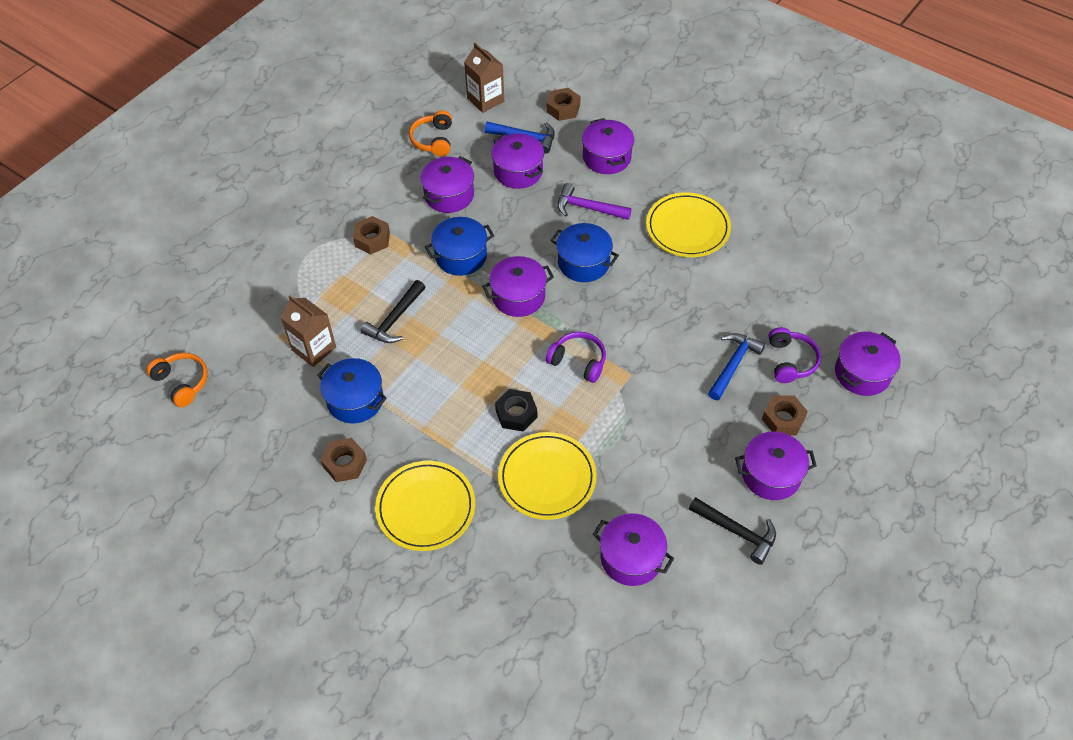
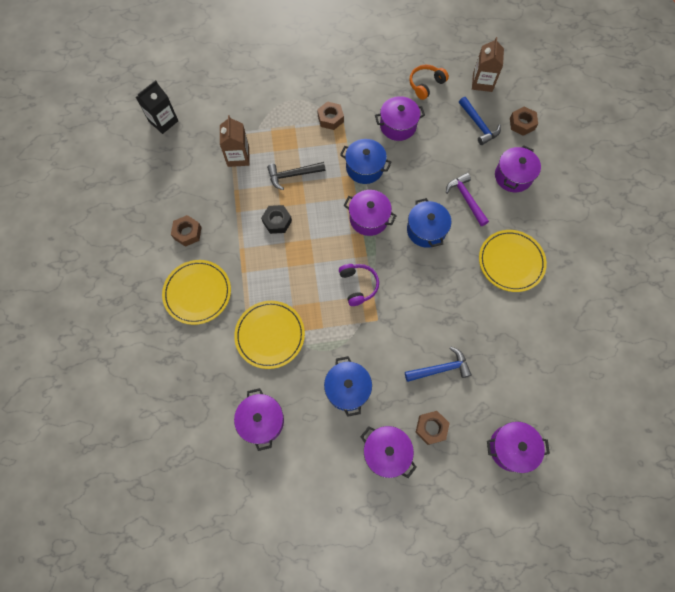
camera: 45 degrees right, 15 degrees up
(182, 382) = (163, 121): orange headphones -> black carton
(355, 400) = (227, 203): blue pot -> blue pot (347, 389)
(516, 414) = (294, 285): black nut -> black nut (277, 221)
(518, 171) = (451, 142): purple pot -> none
(737, 532) = (330, 464): black hammer -> none
(790, 361) = (476, 399): purple headphones -> none

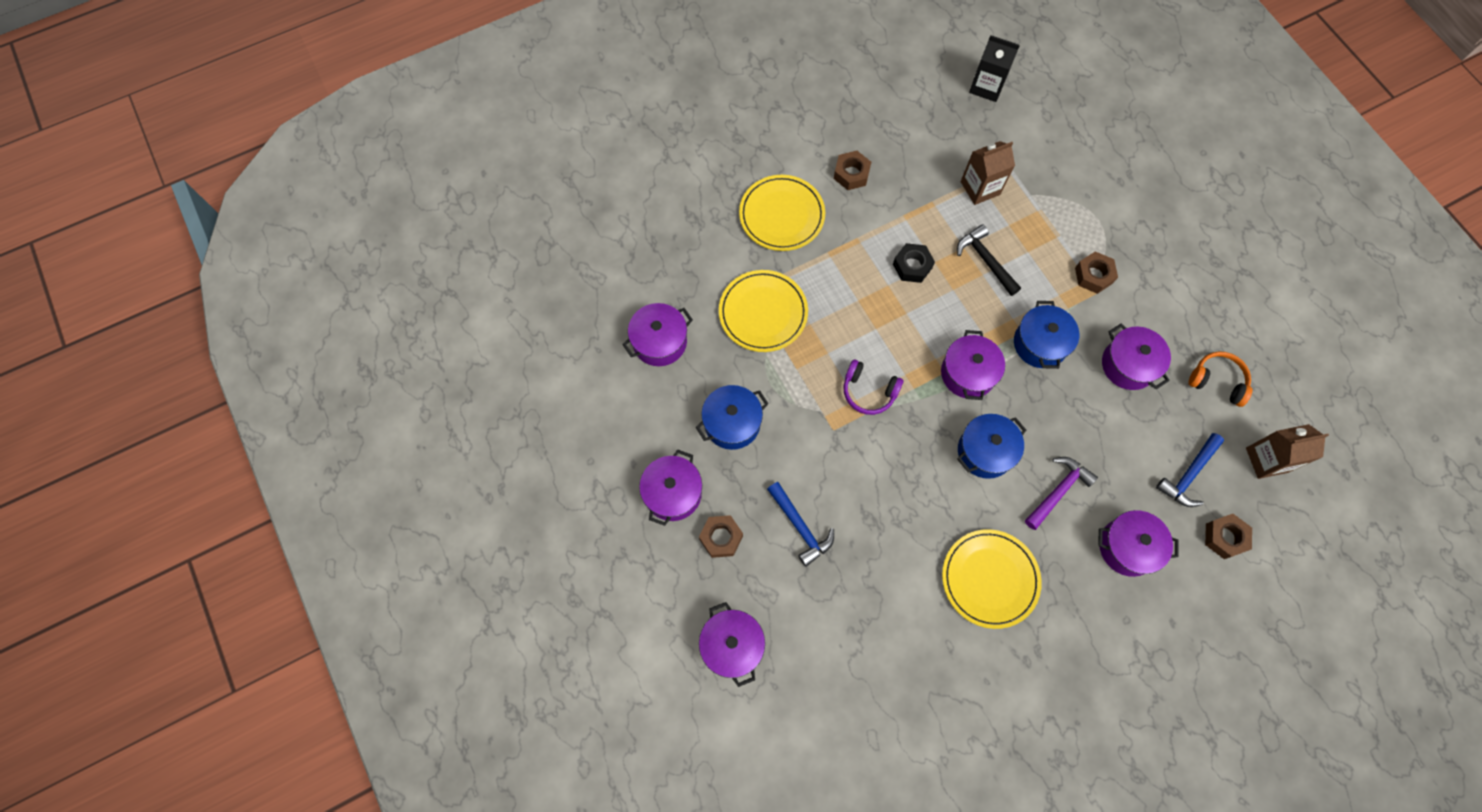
camera: 70 degrees right, 0 degrees up
(358, 285) = (869, 391): purple headphones -> purple headphones turned 60 degrees clockwise

